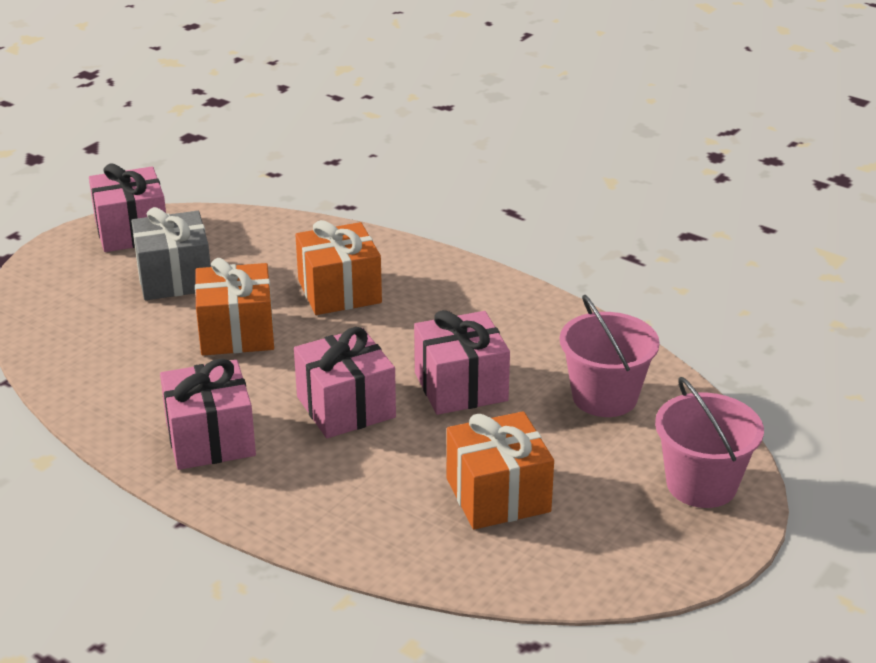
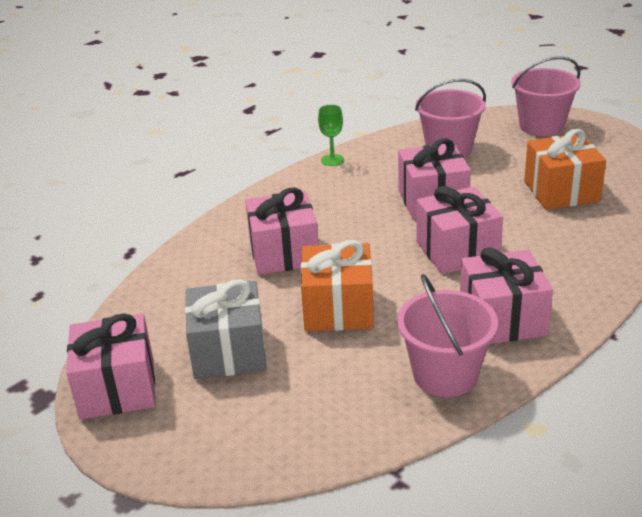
camera: 80 degrees left, 0 degrees up
(123, 402) = (445, 374): none -> pink bucket
(339, 291) = (284, 253): orange gift -> pink gift
(554, 306) = (332, 160): none -> green goblet

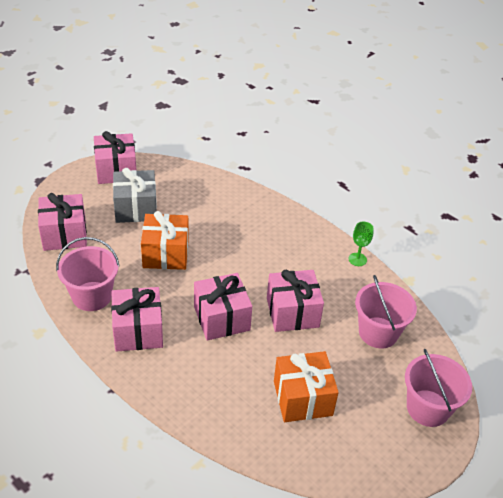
camera: 85 degrees right, 10 degrees up
(284, 253) = (231, 231): pink gift -> pink gift (64, 234)

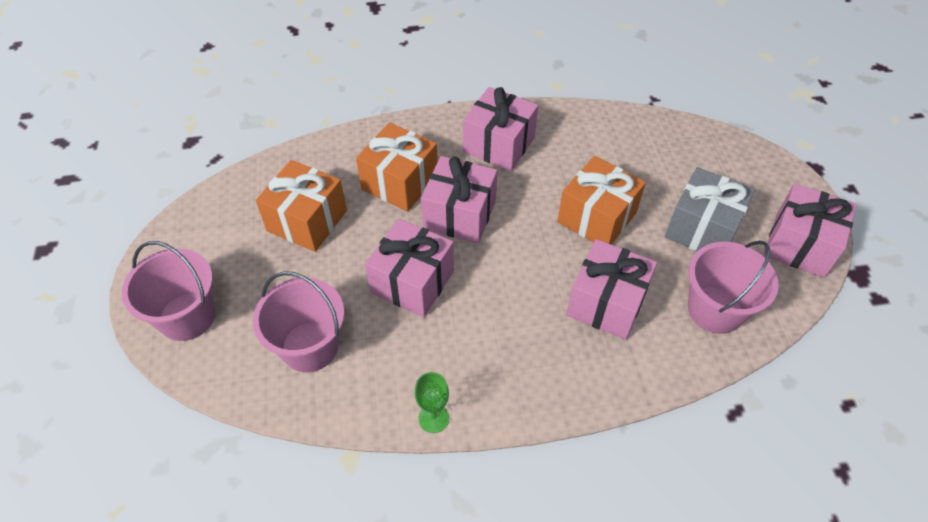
camera: 130 degrees right, 10 degrees up
(64, 234) = (690, 148): pink gift -> pink gift (606, 303)
(92, 296) = (574, 132): pink bucket -> pink bucket (715, 310)
(222, 367) = (400, 182): none -> orange gift

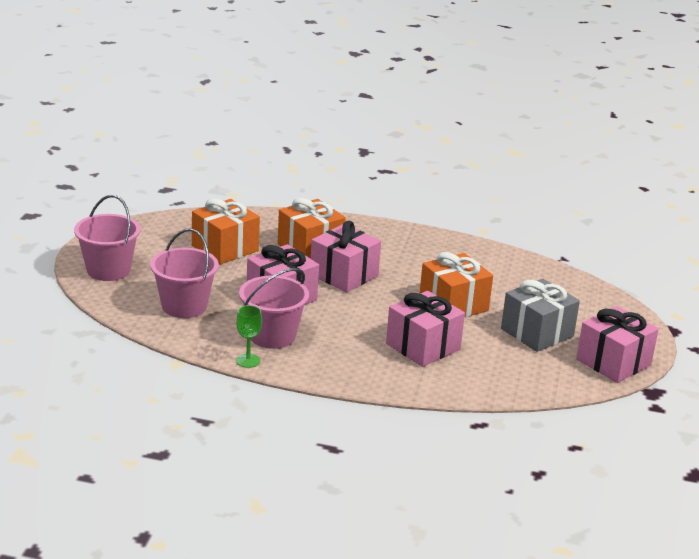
camera: 20 degrees right, 25 degrees down
(499, 145) = (405, 248): pink gift -> none
(715, 310) = (508, 373): pink bucket -> pink bucket (272, 336)

